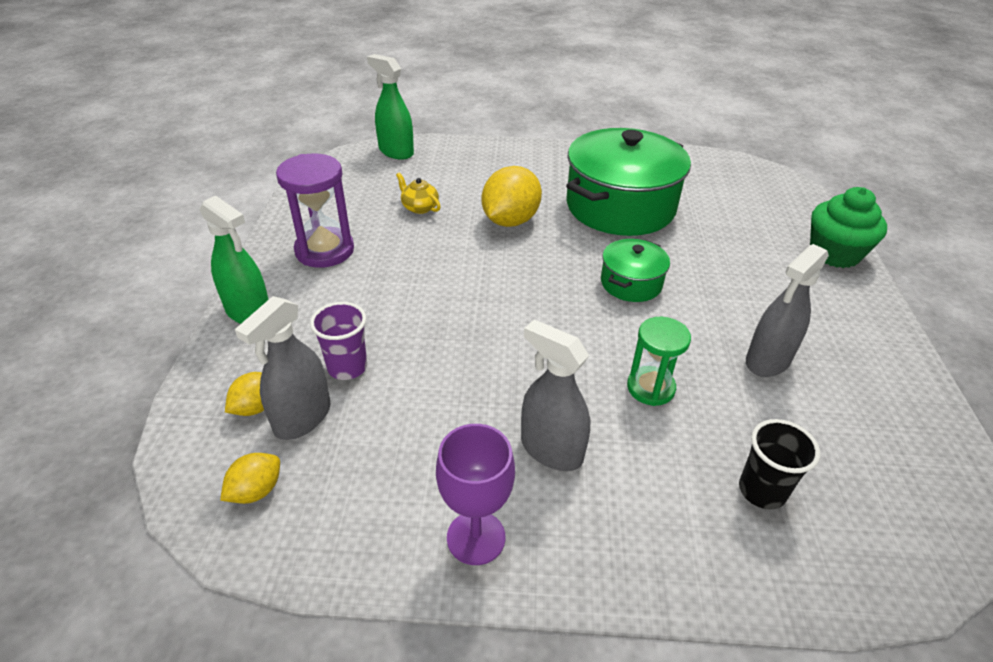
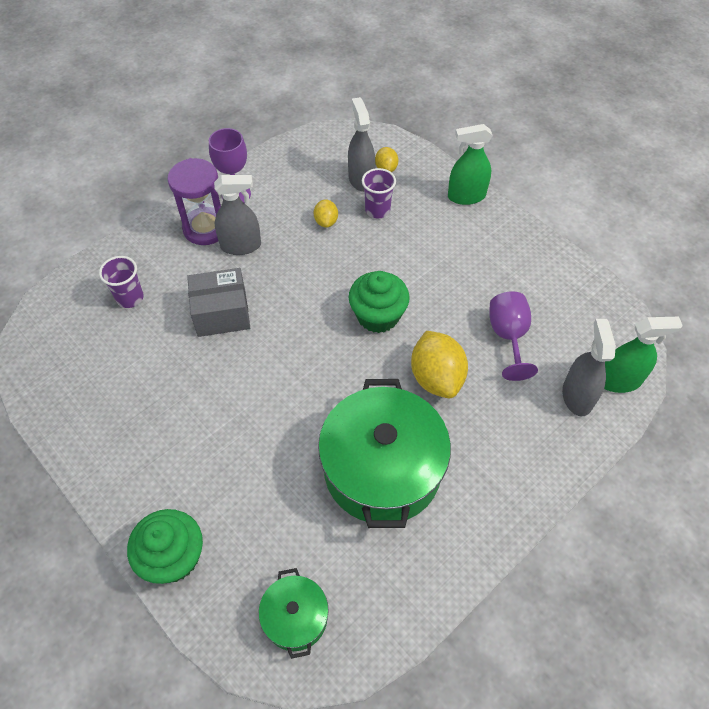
camera: 135 degrees right, 15 degrees up
(256, 491) = (336, 149): yellow lemon -> yellow lemon (326, 221)
(324, 250) = (499, 256): purple hourglass -> purple hourglass (205, 228)
(419, 207) = (508, 337): yellow teapot -> purple goblet
(495, 282) = (378, 316): none -> green cupcake
(631, 283) = (298, 385): green pot -> green pot (295, 618)
(650, 388) = (222, 313): green hourglass -> grey box
(762, 491) = (130, 298): black cup -> purple cup
(768, 361) = (168, 386): grey spray bottle -> grey spray bottle (577, 396)

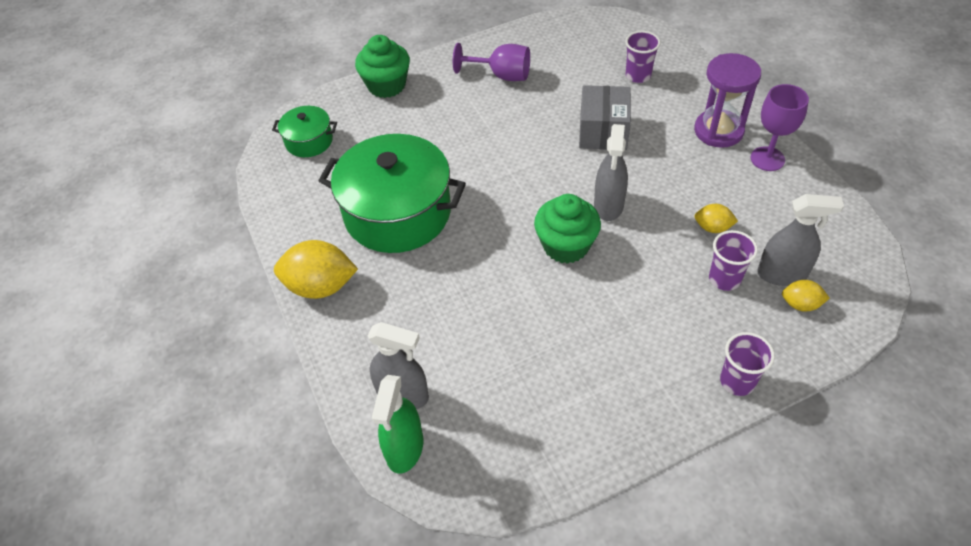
camera: 110 degrees right, 5 degrees down
(241, 246) = (688, 154): grey spray bottle -> grey spray bottle (608, 205)
(436, 377) = (474, 276): yellow lemon -> yellow lemon (320, 286)
(466, 196) = (737, 381): green spray bottle -> purple cup
(508, 337) = (501, 355): purple goblet -> purple goblet (501, 75)

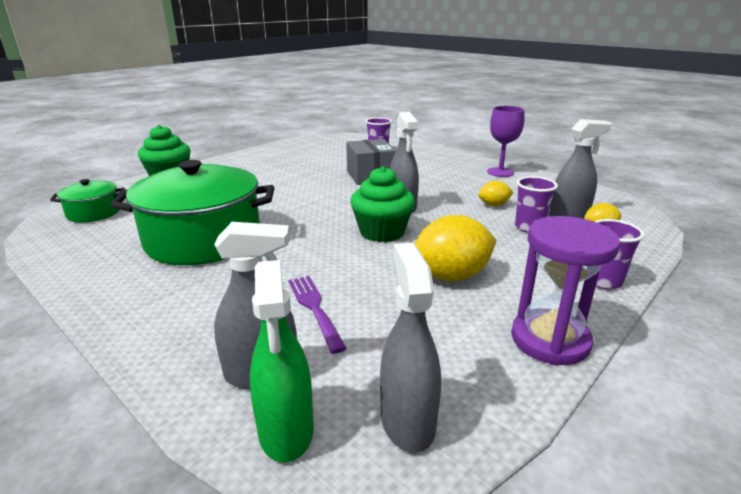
camera: 25 degrees left, 25 degrees down
(320, 286) = (122, 303): yellow lemon -> yellow lemon (451, 276)
(463, 338) = (315, 309): none -> purple fork
(483, 468) = (407, 421): none -> grey spray bottle
(501, 75) = (271, 163): purple goblet -> none
(718, 131) = (455, 166): purple hourglass -> purple hourglass (550, 340)

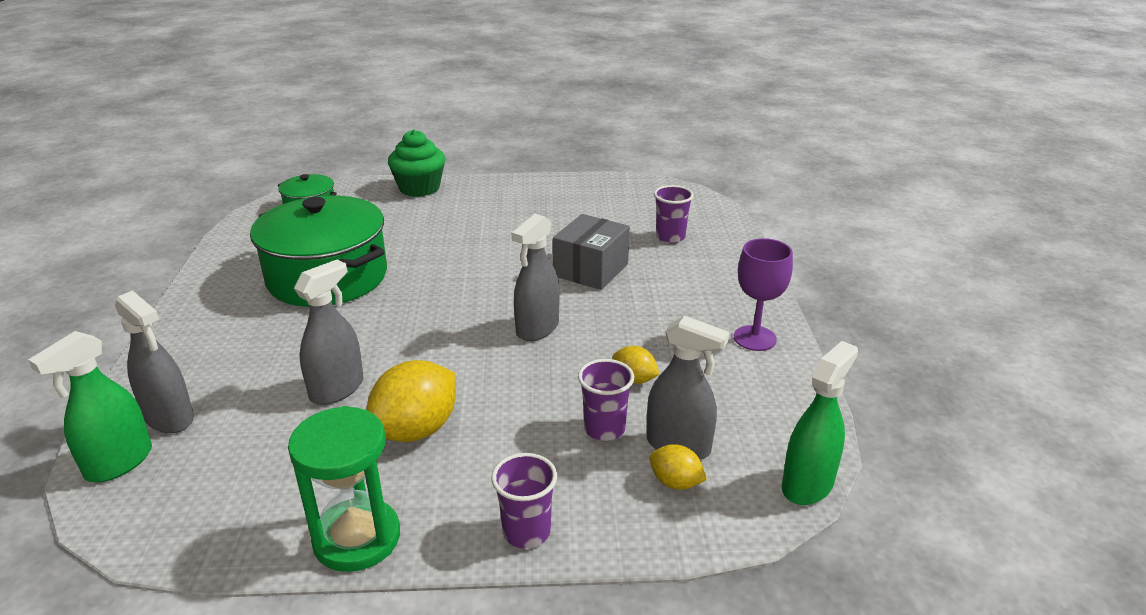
camera: 45 degrees right, 5 degrees up
(315, 309) = (277, 391): purple fork -> none
(382, 232) = (459, 348): green cupcake -> none
(407, 421) = (170, 510): grey spray bottle -> grey spray bottle (337, 389)
(451, 276) = (416, 430): yellow lemon -> yellow lemon turned 75 degrees counterclockwise
(550, 340) = (357, 538): purple hourglass -> green hourglass
(633, 206) = (807, 485): none -> green spray bottle

